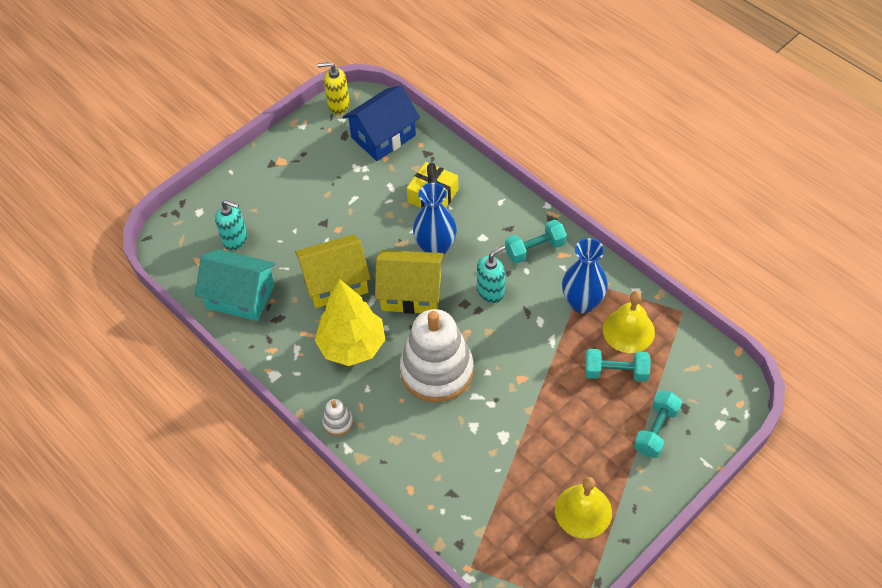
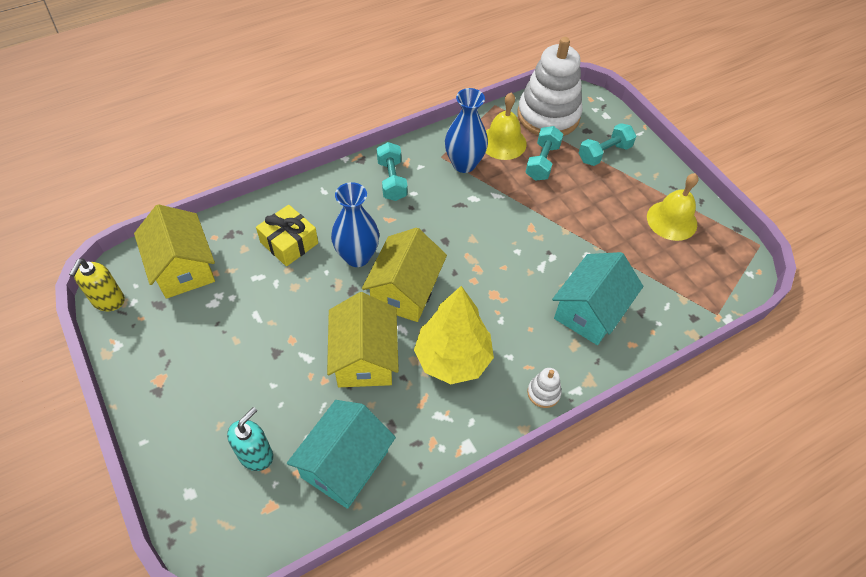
camera: 80 degrees left, 0 degrees up
(383, 136) = (183, 267): blue house -> yellow house
(437, 370) = (504, 290): white stacking toy -> white stacking toy (548, 115)
(437, 447) = (590, 311): none -> turquoise house
(491, 292) = (427, 225): turquoise soap dispenser -> none
(656, 430) = (604, 153): turquoise dumbbell -> turquoise dumbbell turned 75 degrees counterclockwise

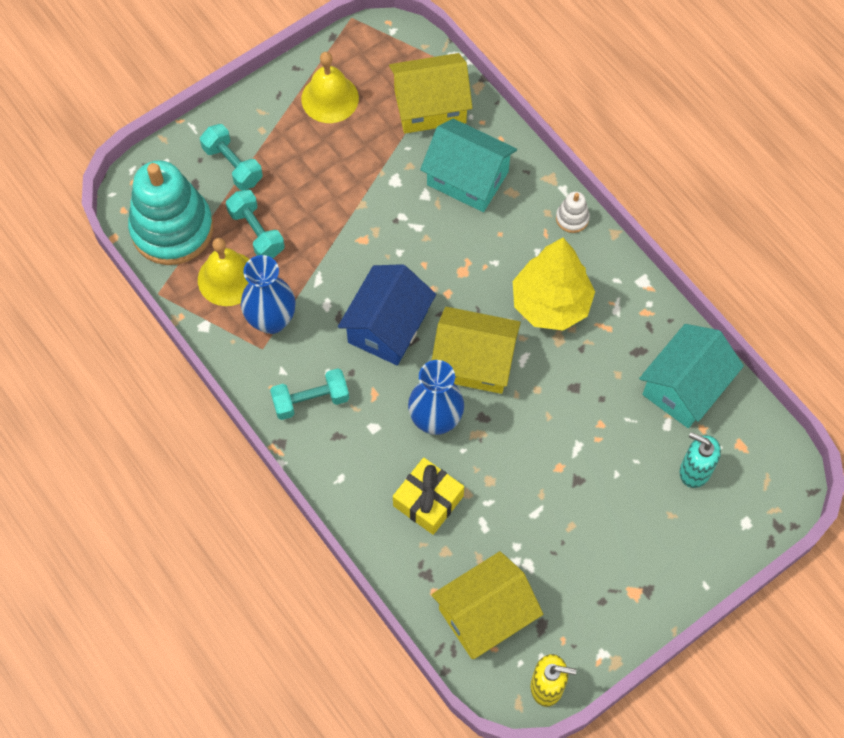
camera: 95 degrees left, 10 degrees up
(345, 464) = (685, 387): turquoise house -> turquoise house turned 75 degrees counterclockwise
(364, 357) = (566, 389): yellow house -> yellow house (430, 106)
(447, 235) = (387, 326): none -> blue house
(542, 162) = (256, 232): turquoise dumbbell -> turquoise dumbbell turned 45 degrees clockwise
(548, 115) = (172, 229): white stacking toy -> turquoise stacking toy

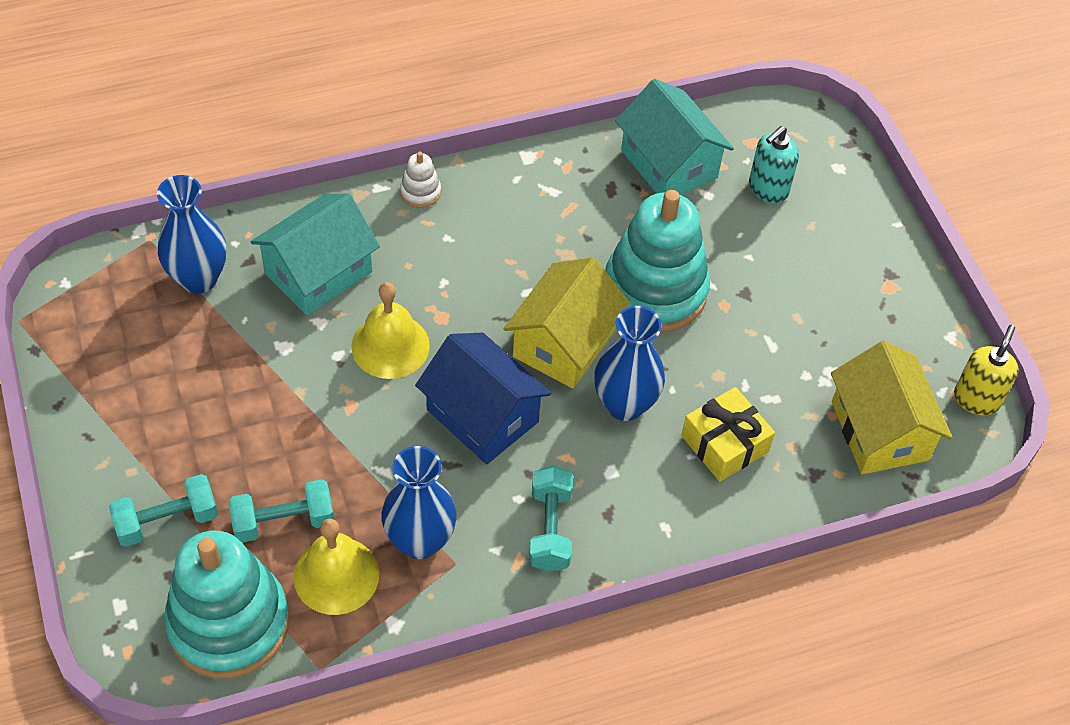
camera: 75 degrees left, 10 degrees down
(330, 98) = (126, 380): yellow bell -> yellow bell (390, 346)
(430, 106) = (198, 278): yellow house -> blue vase
(550, 304) = (520, 247): yellow tree -> none
(551, 412) = (655, 290): none -> turquoise stacking toy

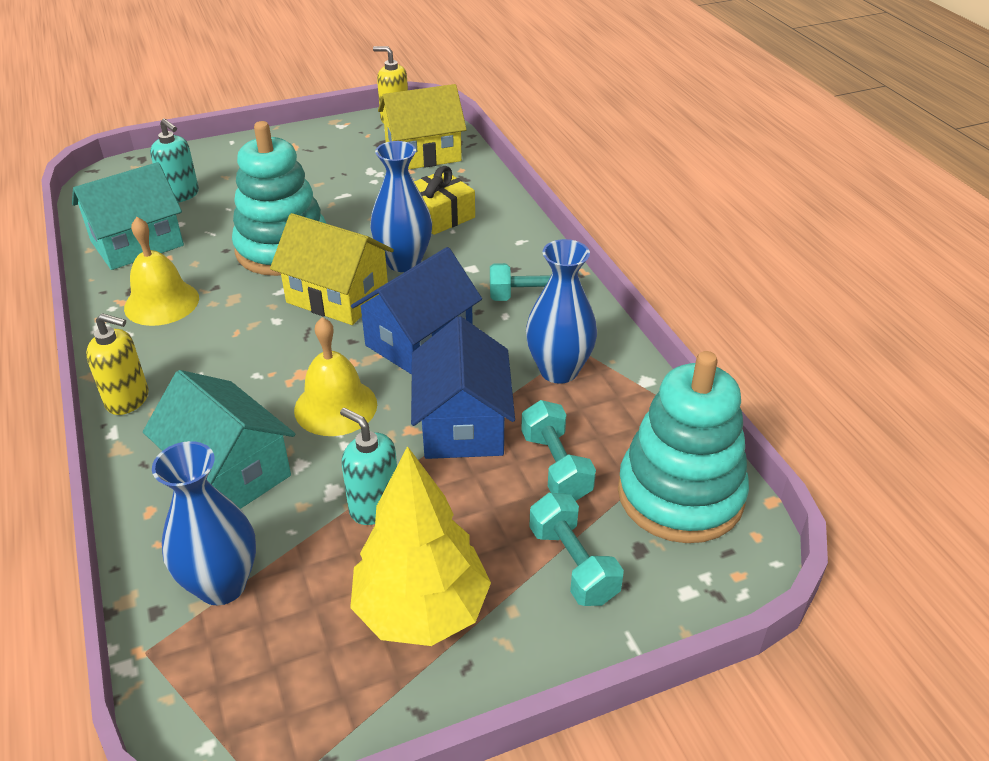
camera: 90 degrees left, 15 degrees down
(145, 408) = (421, 611): none -> yellow tree
(260, 377) = (374, 506): none -> turquoise soap dispenser
(336, 575) = (607, 422): yellow bell -> yellow bell (161, 303)
(351, 448) = (463, 424): none -> blue house
(420, 192) = (128, 399): white stacking toy -> yellow soap dispenser

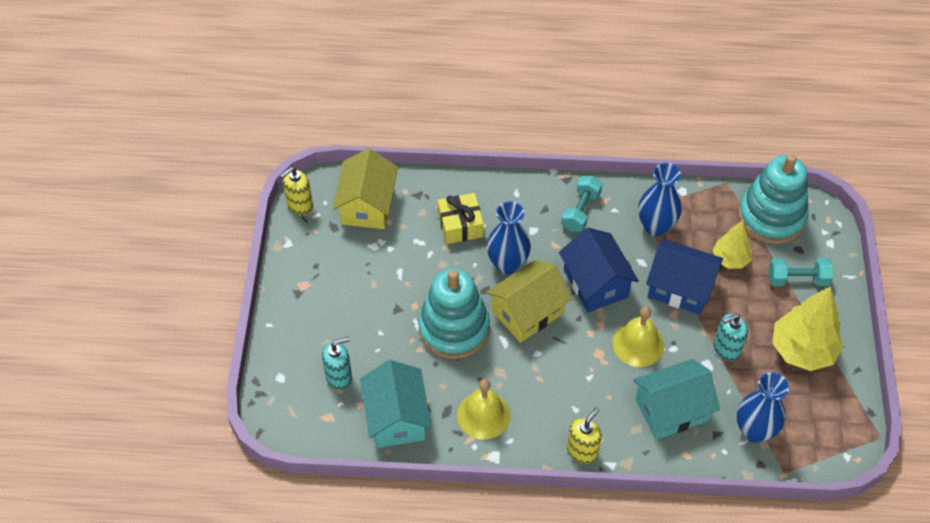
camera: 65 degrees left, 15 degrees up
(556, 466) = (730, 259): turquoise dumbbell -> yellow tree

